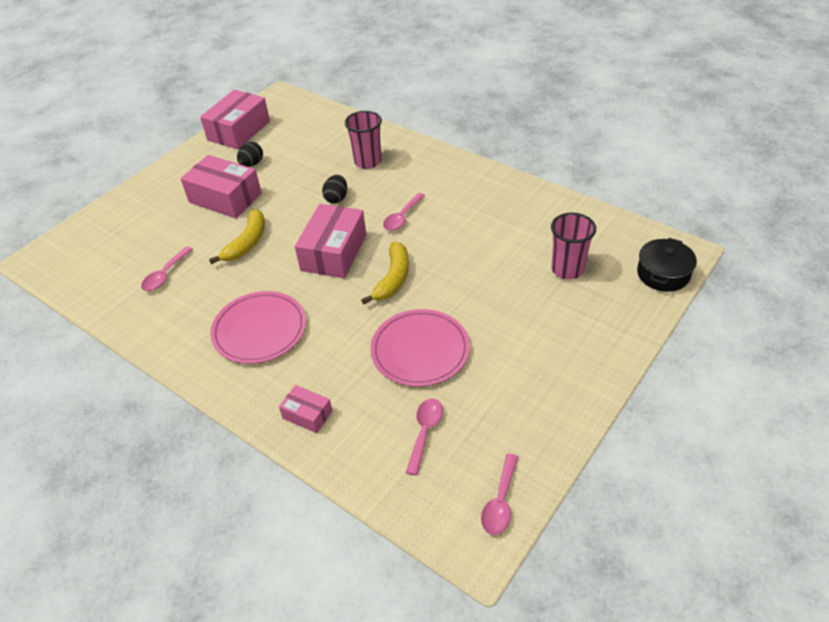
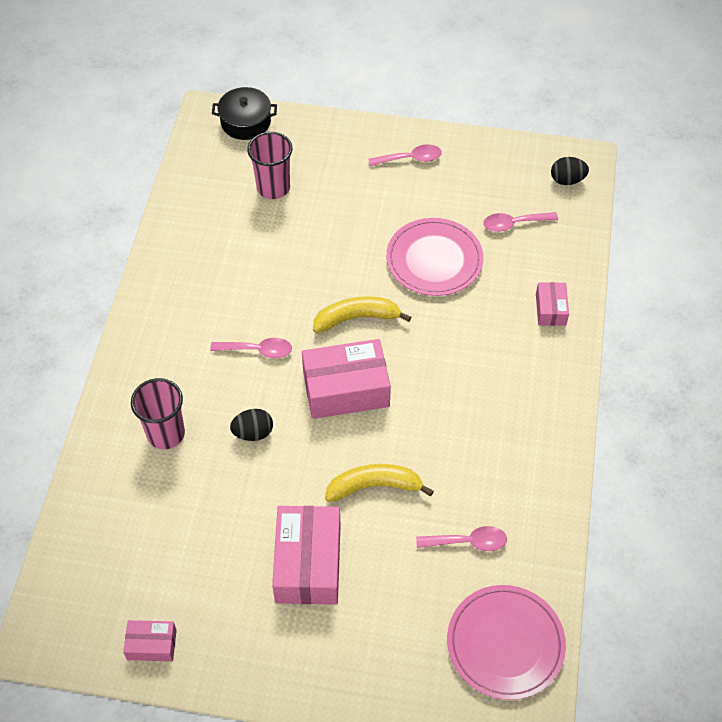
camera: 120 degrees left, 10 degrees up
(239, 130) = (152, 644): pink box -> pink box, size x0.52
(252, 164) = (225, 574): black egg -> black egg (567, 180)
(259, 330) = (486, 398): pink plate -> pink plate (505, 643)
(500, 502) = (541, 160): pink spoon -> pink spoon (410, 159)

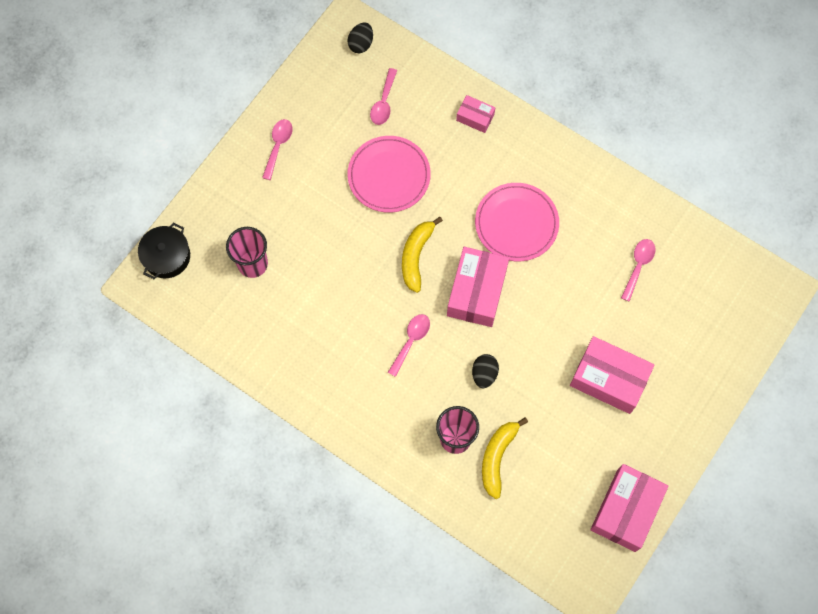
camera: 65 degrees left, 15 degrees up
(152, 644) = (626, 510): pink box -> pink box, size x1.94
(374, 486) = (568, 308): yellow banana -> yellow banana (497, 457)
(505, 643) = (721, 278): pink plate -> pink plate (516, 223)

